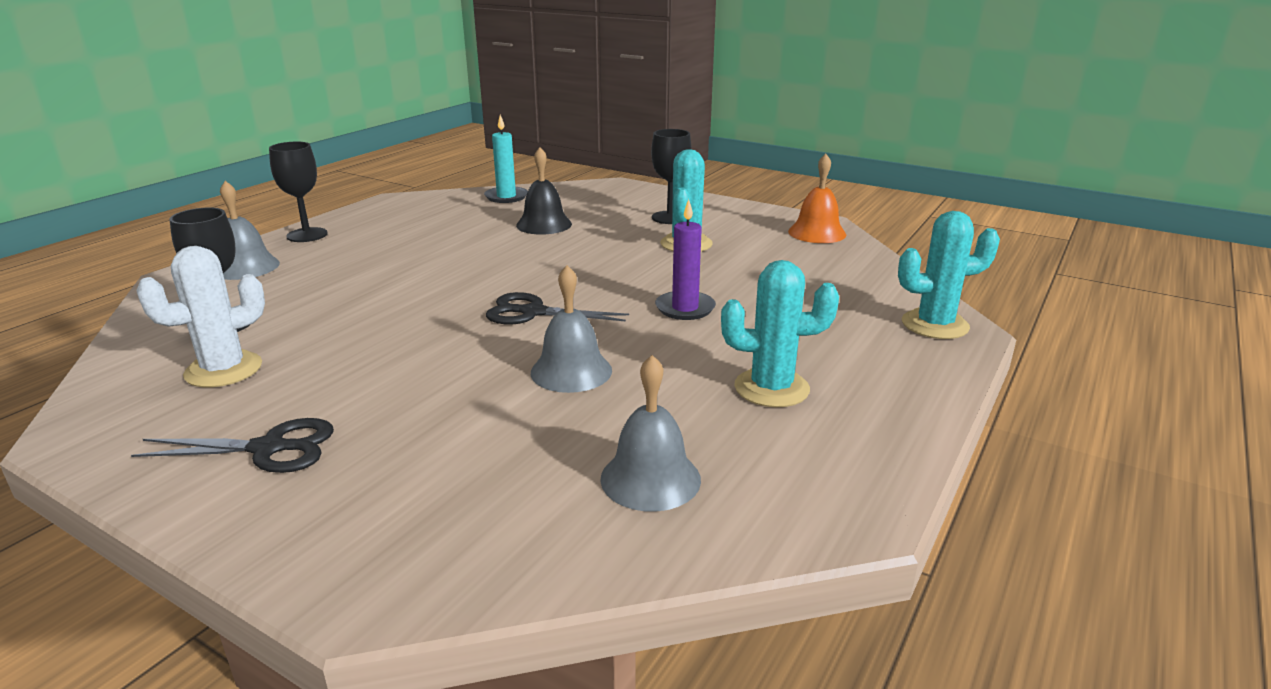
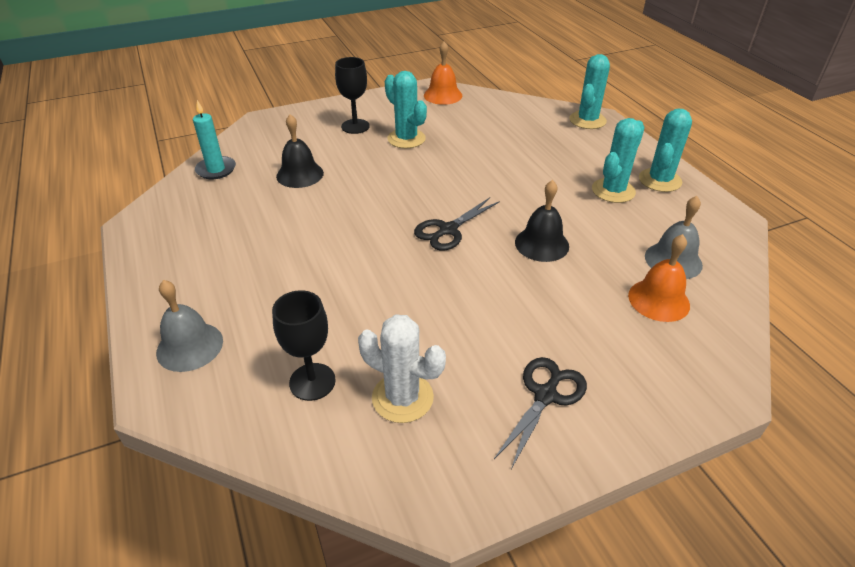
camera: 55 degrees left, 15 degrees up
(223, 370) = (402, 397): white cactus -> white cactus turned 60 degrees counterclockwise
(307, 235) = (155, 292): black goblet -> none
(534, 487) = (658, 300): none -> orange bell
(571, 371) = (542, 244): grey bell -> black bell
(685, 308) = (498, 177): purple candle -> none
(863, 418) = (659, 180): none -> turquoise cactus

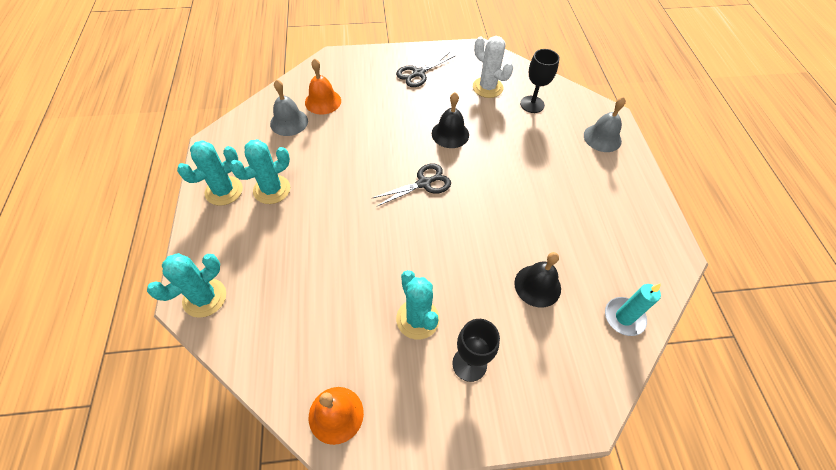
camera: 165 degrees left, 15 degrees up
(542, 244) = (363, 154): black bell -> black bell (450, 134)

